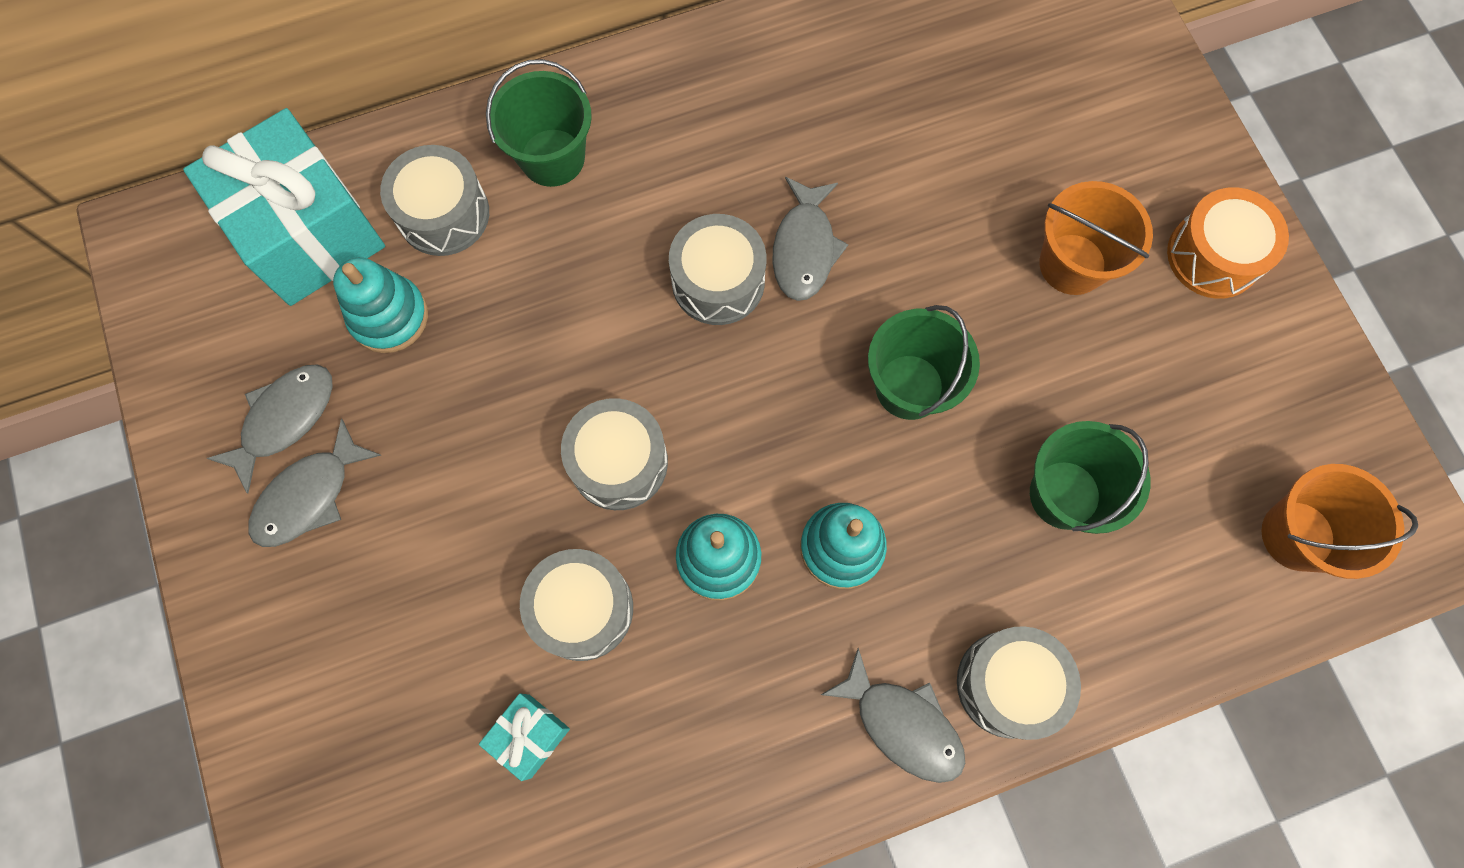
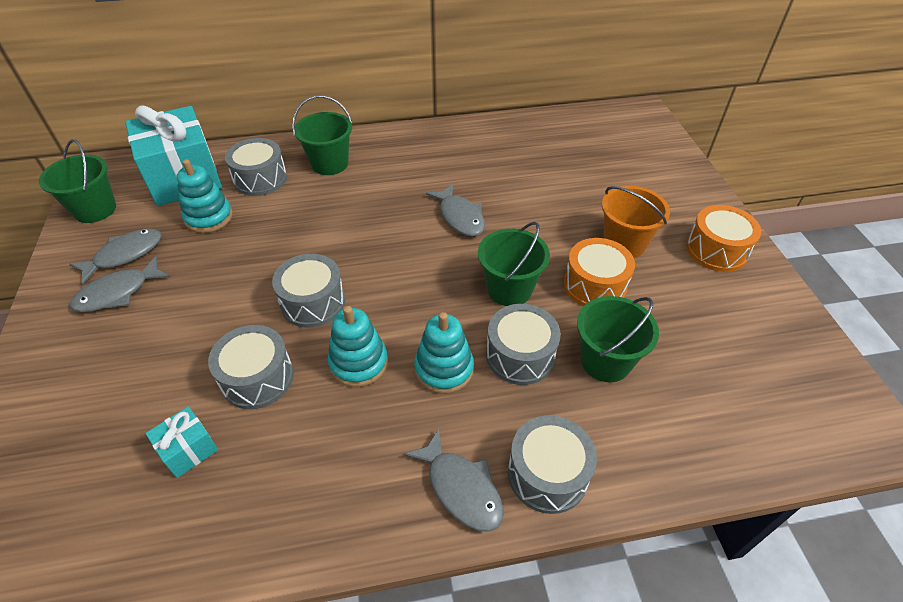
camera: 10 degrees right, 25 degrees down
(187, 331) = (95, 209): none -> green bucket
(718, 281) = (404, 225): grey drum -> grey drum (520, 355)
(804, 248) = (460, 217): grey fish -> grey fish turned 45 degrees counterclockwise
(1035, 358) = (594, 285): none -> orange drum
(1297, 535) = (777, 410): orange bucket -> none

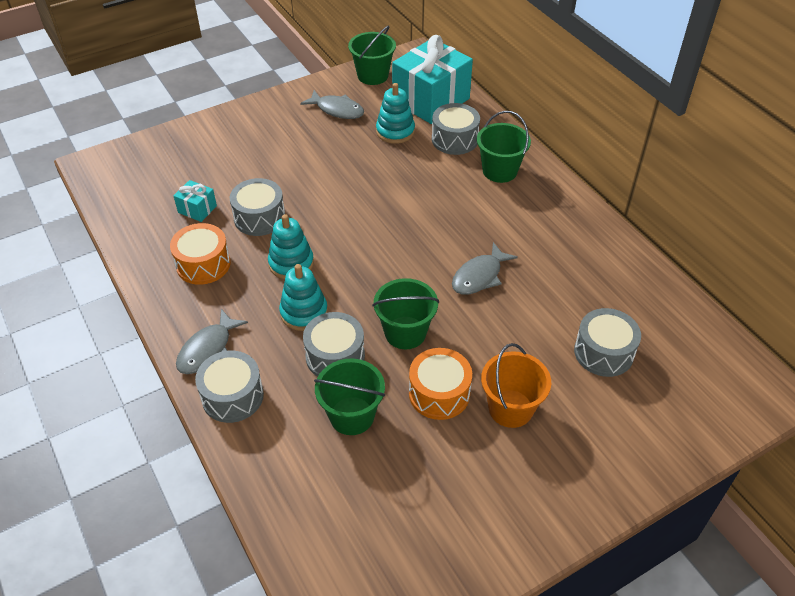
camera: 70 degrees right, 0 degrees up
(118, 293) = (303, 123): grey fish -> none
(313, 302) = (337, 219): grey drum -> grey drum (603, 352)
(716, 250) = (544, 493): orange drum -> orange drum (203, 264)

